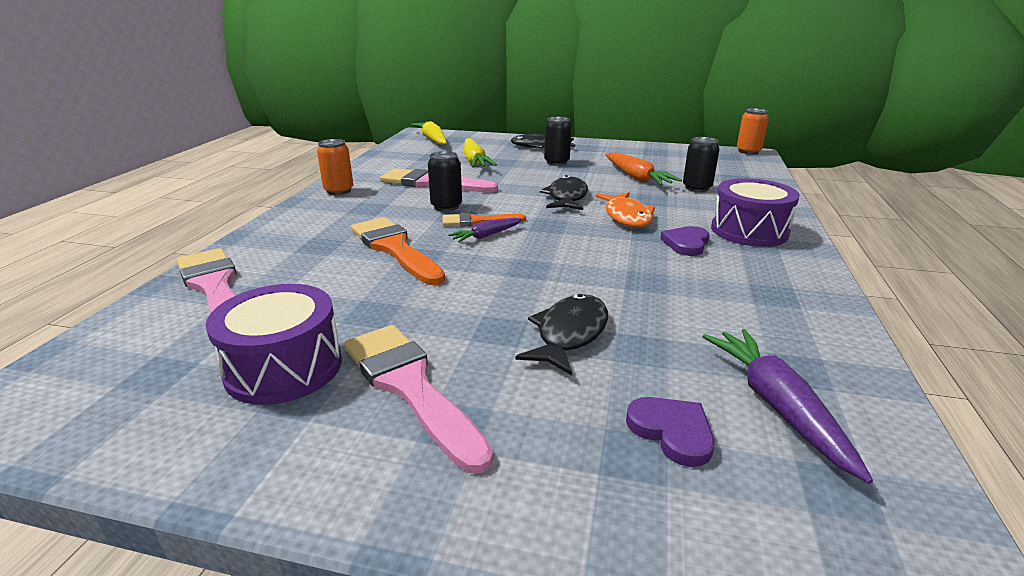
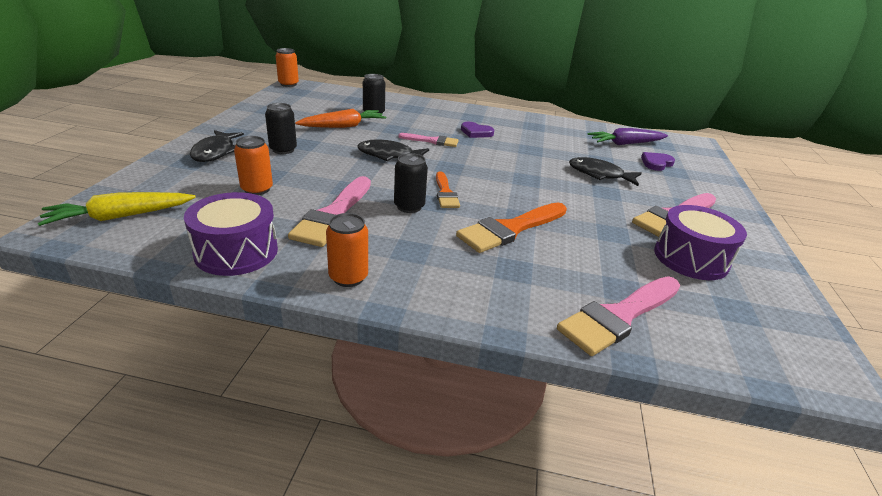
camera: 95 degrees left, 5 degrees up
(474, 161) = (257, 189): yellow carrot -> orange can
(486, 236) = (475, 191): purple carrot -> none
(627, 217) = (432, 141): orange fish -> pink brush
(749, 231) = (454, 115): purple drum -> purple drum (236, 251)

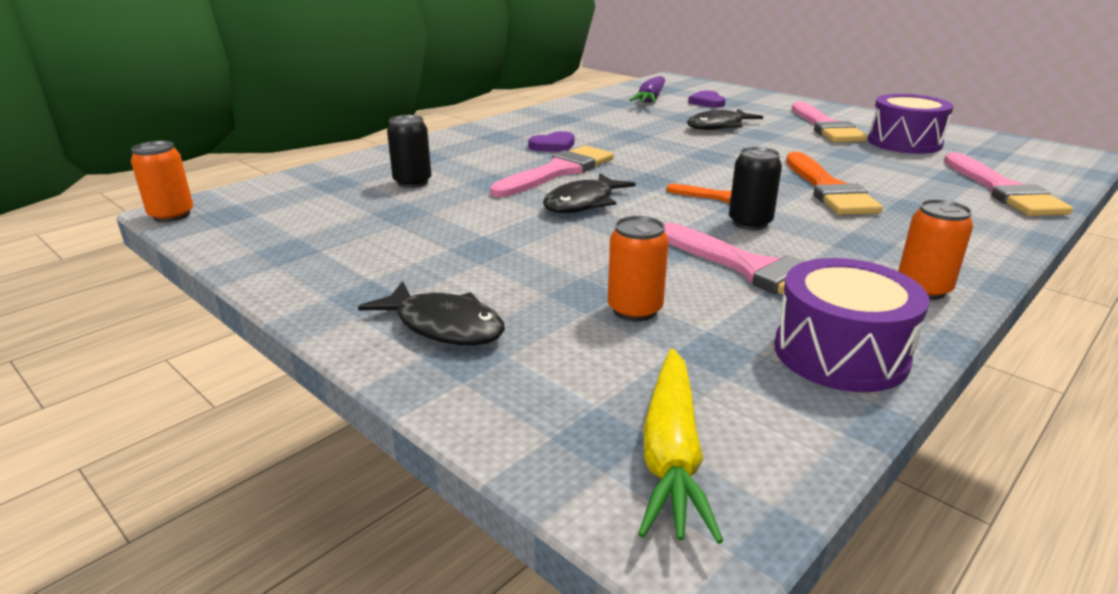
camera: 55 degrees left, 5 degrees down
(283, 150) = (492, 267): black can -> none
(343, 126) = (442, 210): orange carrot -> none
(432, 141) = (558, 171): pink brush -> pink brush, size x1.69

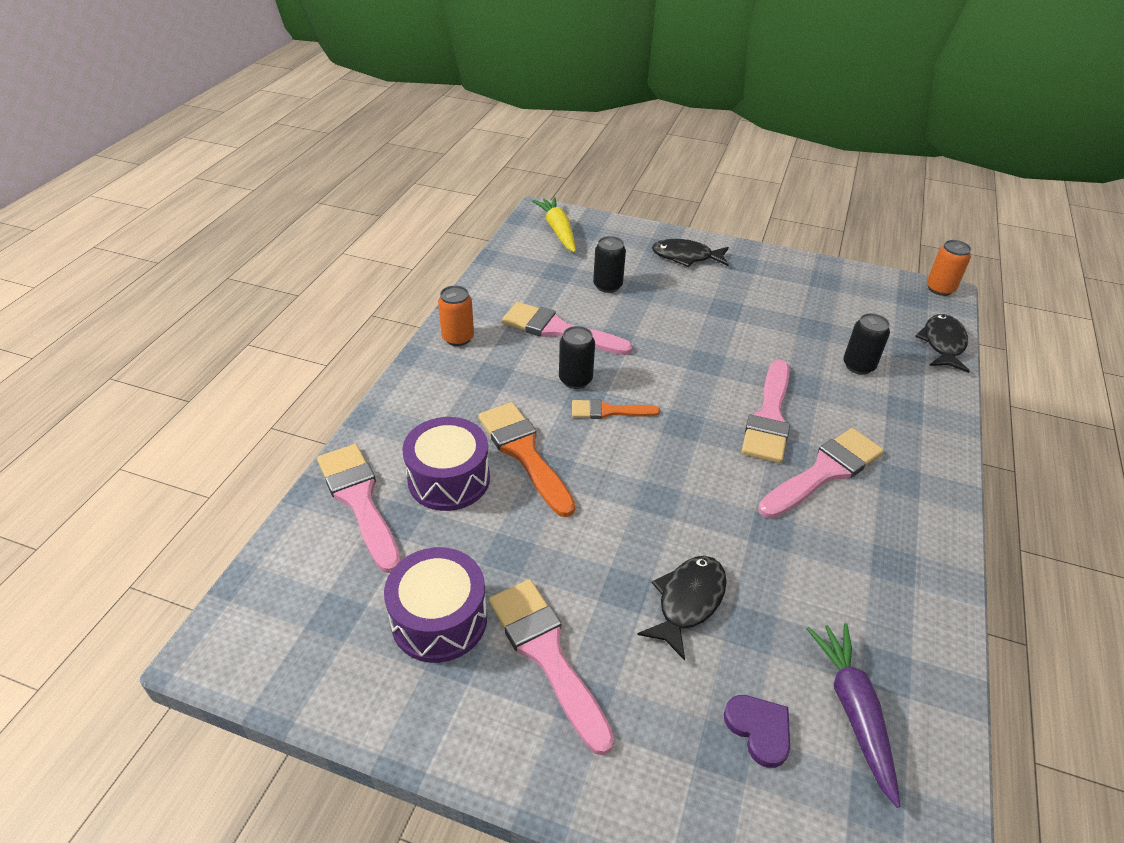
camera: 155 degrees right, 15 degrees up
(553, 145) = (824, 472): purple heart -> pink brush
(583, 203) = (708, 373): black fish -> black fish (943, 344)
(635, 310) = (607, 286): orange can -> black can
(840, 353) = (503, 284): purple drum -> purple drum (449, 479)

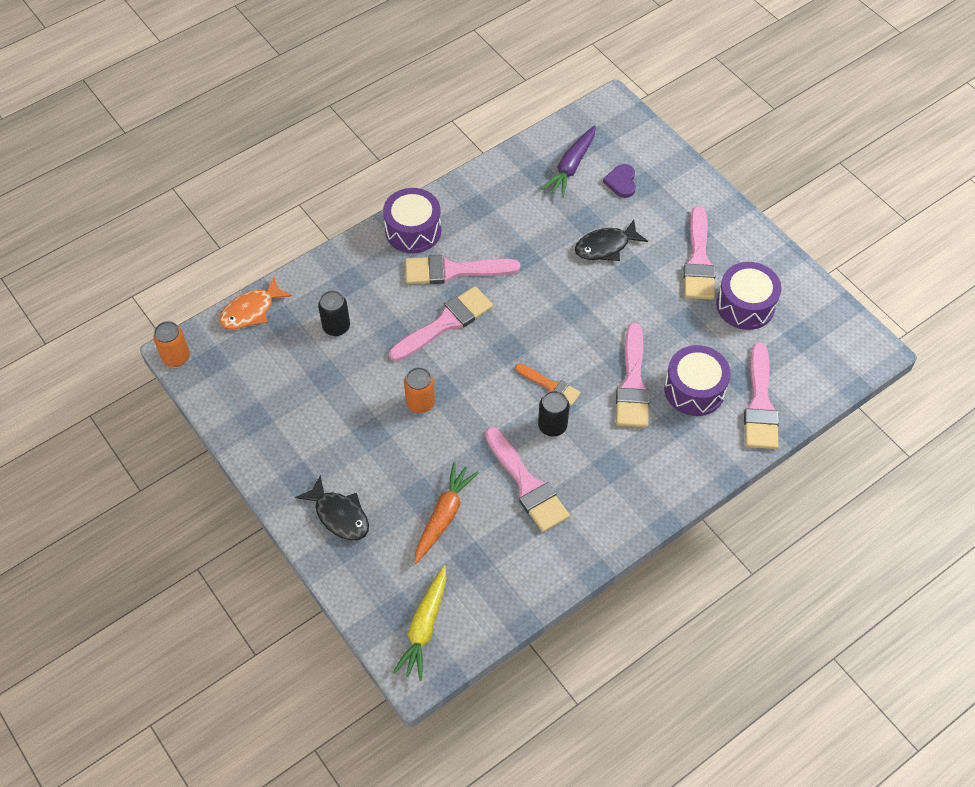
camera: 145 degrees left, 15 degrees up
(458, 338) = (615, 521): orange can -> orange can (420, 403)
(524, 453) = (632, 383): orange brush -> pink brush
(607, 286) = (443, 516): black can -> orange carrot
(920, 493) = (413, 230): none -> purple drum
(943, 344) = (251, 311): black fish -> orange fish

